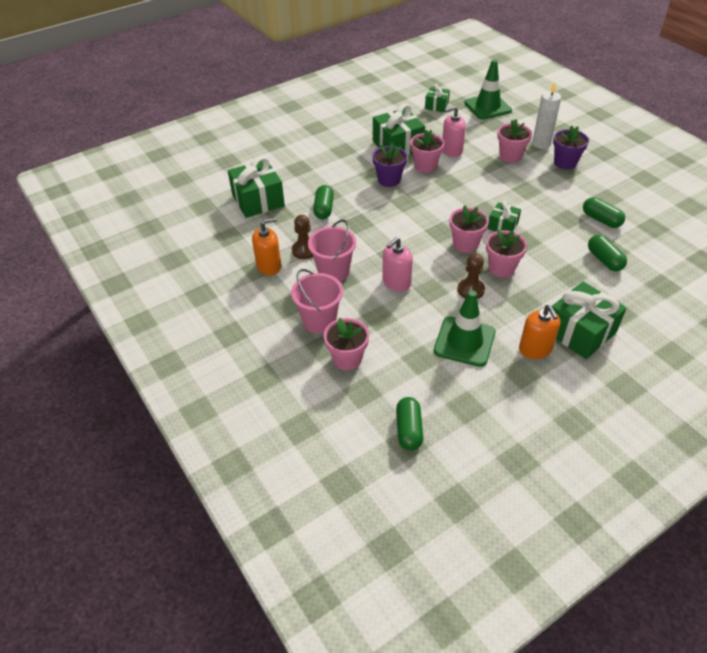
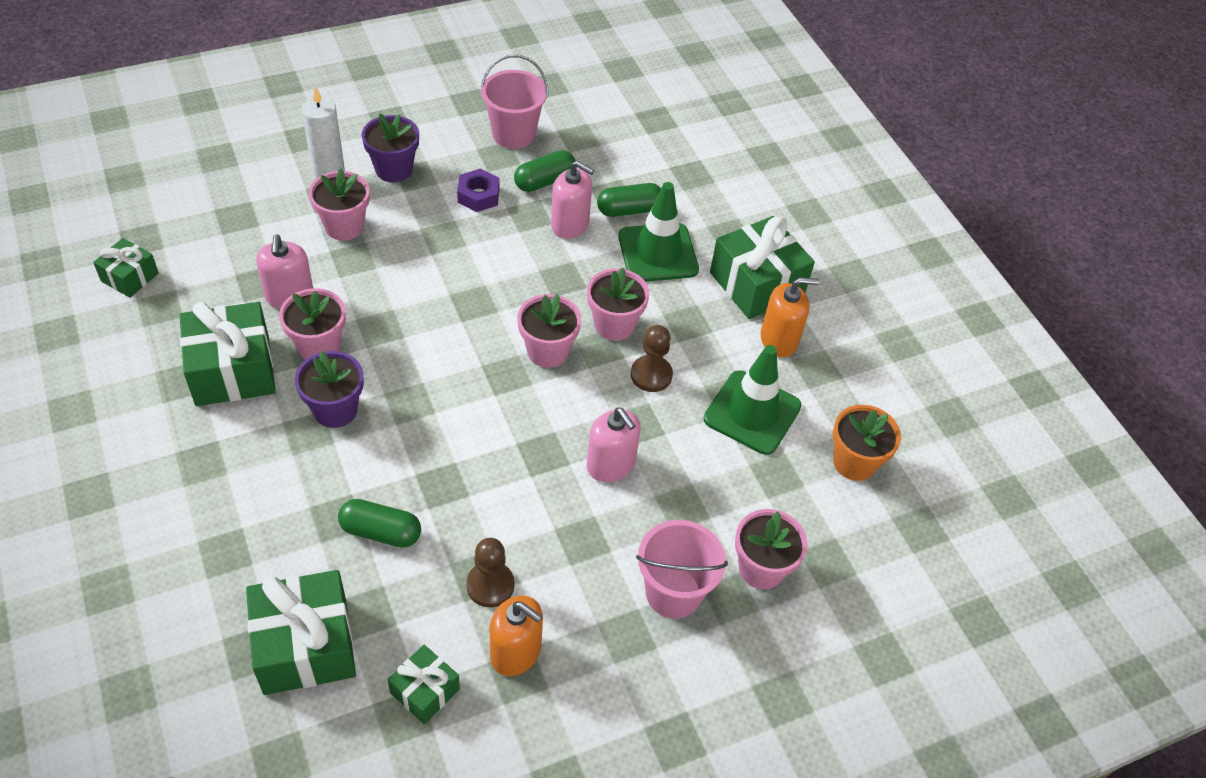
camera: 85 degrees left, 5 degrees up
(269, 266) = (516, 652): orange soap dispenser -> orange soap dispenser turned 135 degrees clockwise
(333, 272) = (561, 549): pink bucket -> pink bucket (513, 134)
(408, 430) = (899, 520): green capsule -> none
(447, 400) = (854, 462): none -> orange flower pot
(487, 107) = (179, 208): green traffic cone -> green traffic cone (658, 253)
(502, 225) = (519, 293): green gift -> green gift (425, 691)
(568, 196) = (478, 196): none -> purple nut
(572, 236) = (570, 224): none -> pink soap dispenser

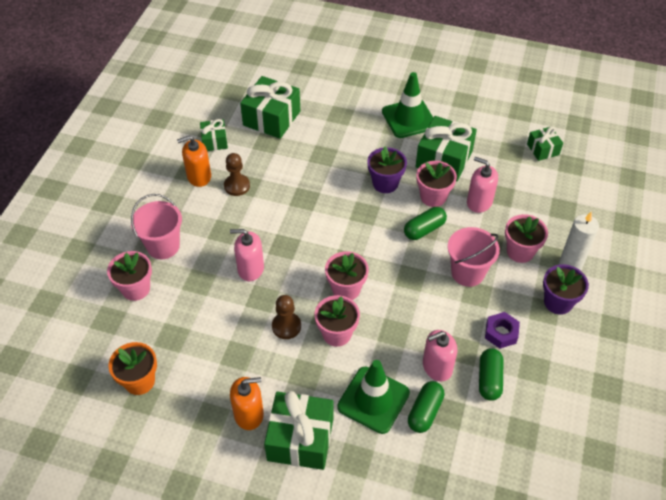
camera: 135 degrees right, 0 degrees up
(381, 532) = (301, 165): green capsule -> green capsule (424, 229)
(513, 134) = (552, 392): pink bucket -> pink bucket (467, 273)
(752, 412) = (217, 356): green traffic cone -> green traffic cone (409, 118)
(779, 340) = (249, 414): orange soap dispenser -> orange soap dispenser turned 135 degrees counterclockwise

